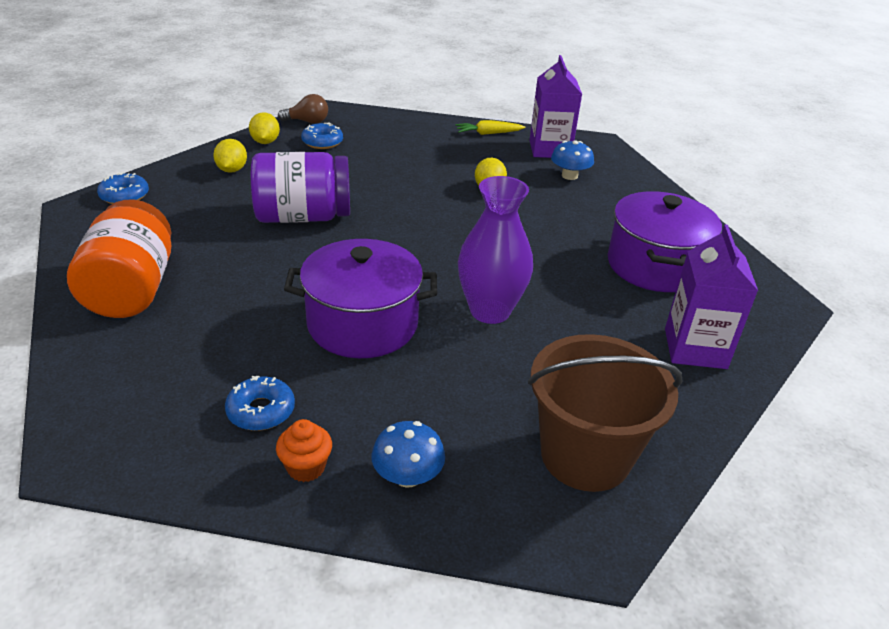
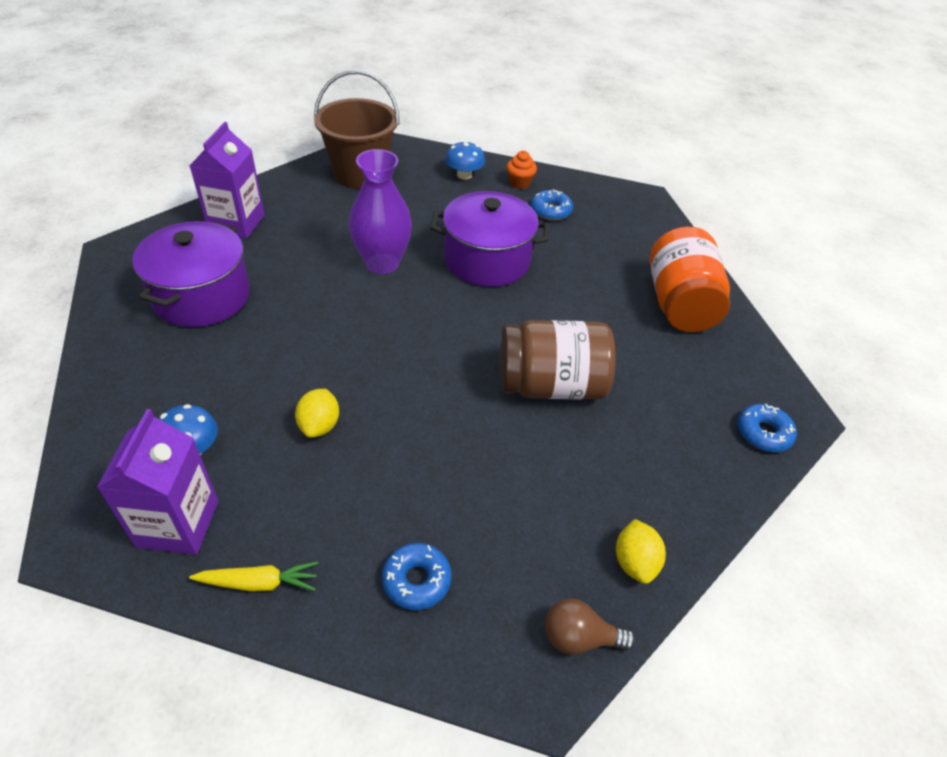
camera: 175 degrees left, 10 degrees up
(232, 170) = (659, 483): yellow lemon -> none
(303, 217) = (550, 385): purple jar -> brown jar
(322, 142) = (545, 559): blue donut -> blue donut (416, 580)

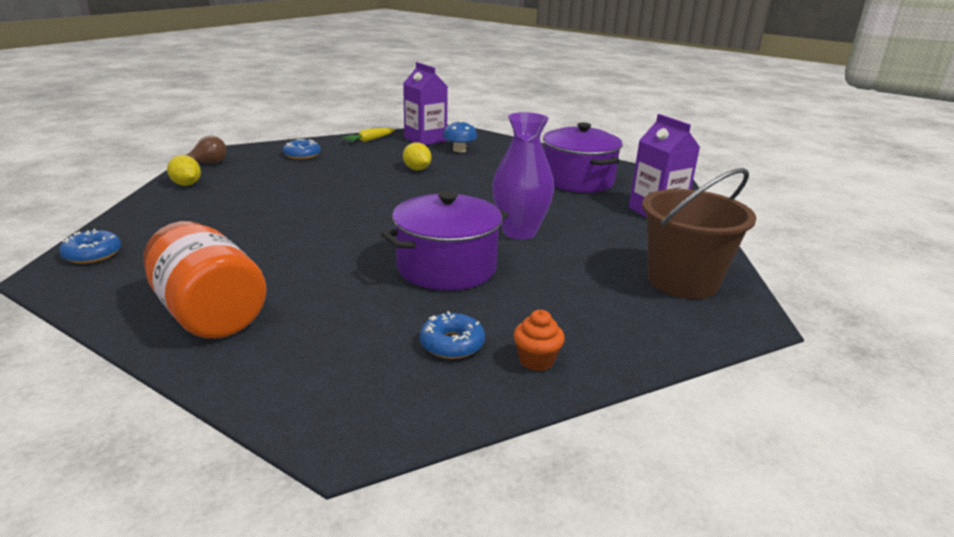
camera: 140 degrees right, 20 degrees down
(464, 175) = (606, 335): blue mushroom -> none
(550, 385) = (298, 221): brown jar -> none

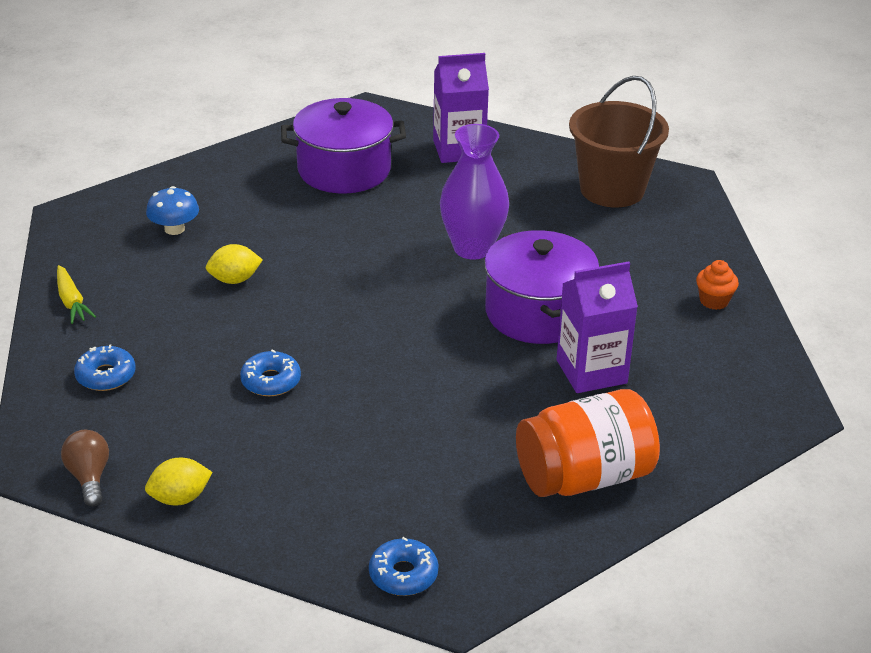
camera: 70 degrees left, 10 degrees up
(425, 139) = (104, 249): purple carton -> purple carton (591, 371)
(452, 344) = (679, 338): blue donut -> blue donut (271, 381)

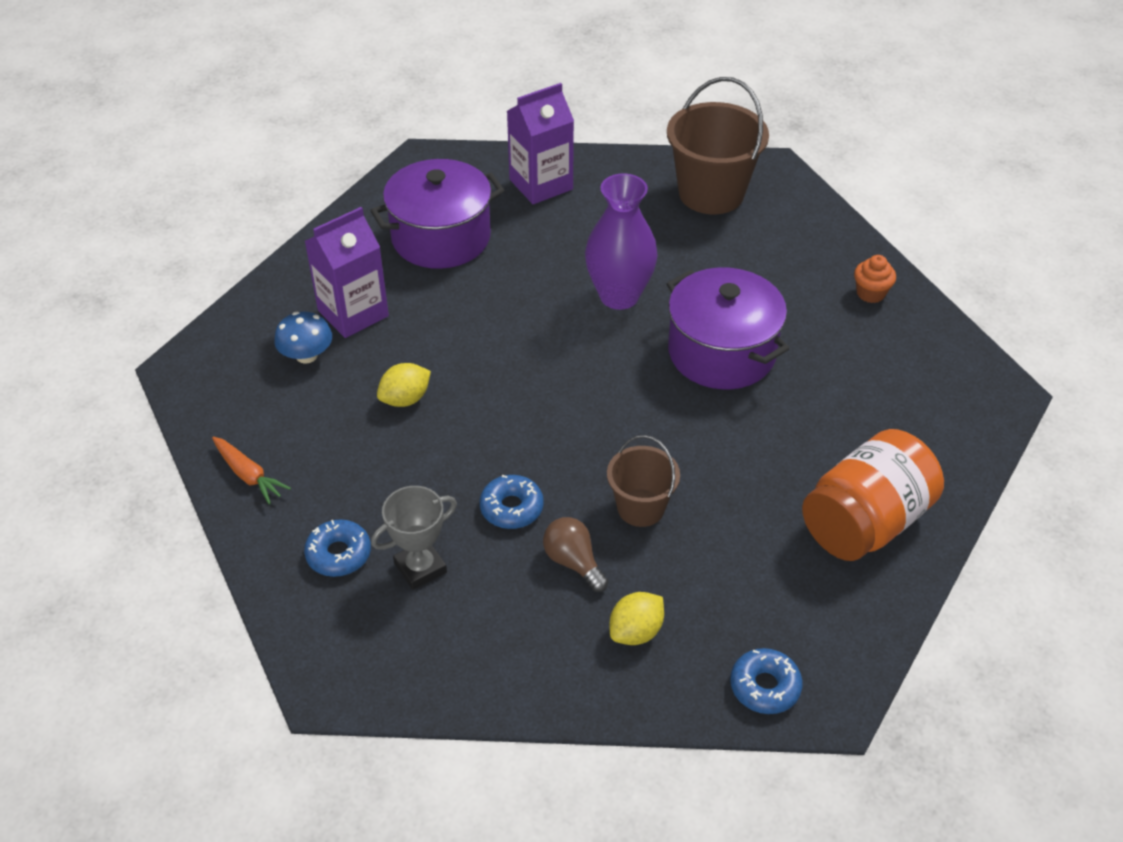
camera: 20 degrees left, 10 degrees up
(71, 301) = (248, 475): yellow carrot -> orange carrot
(89, 477) = (393, 681): brown light bulb -> brown light bulb (573, 562)
(165, 403) = (420, 568): none -> grey trophy
(180, 498) = (500, 674): yellow lemon -> yellow lemon (636, 632)
(383, 410) = (641, 508): none -> brown bucket
(591, 371) = (806, 404): purple carton -> purple carton (353, 313)

